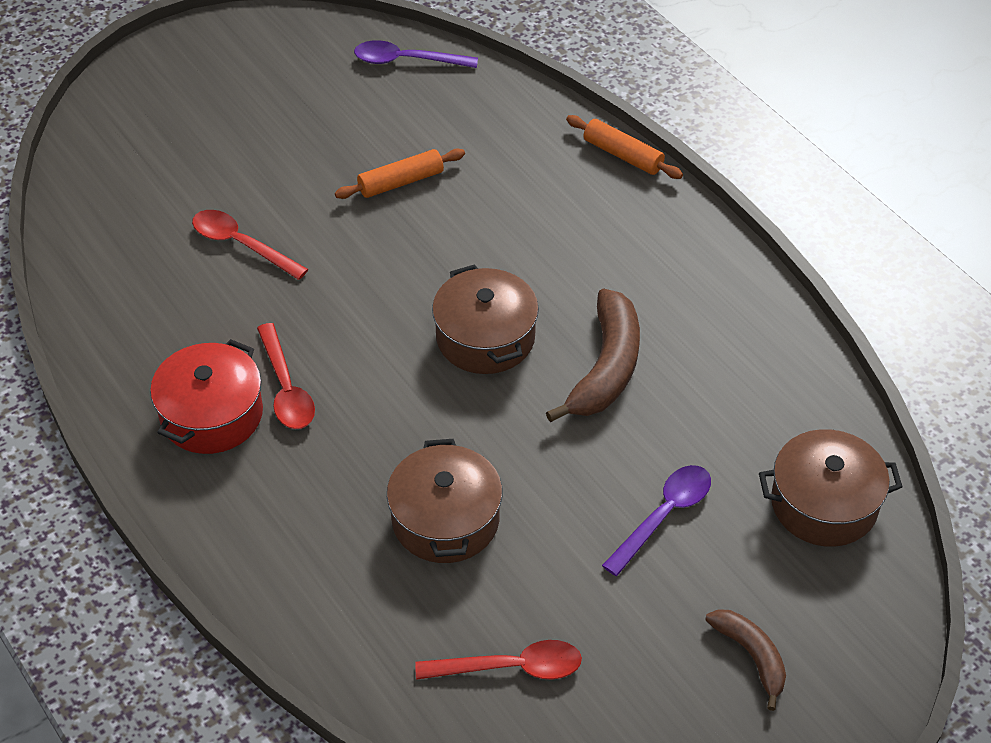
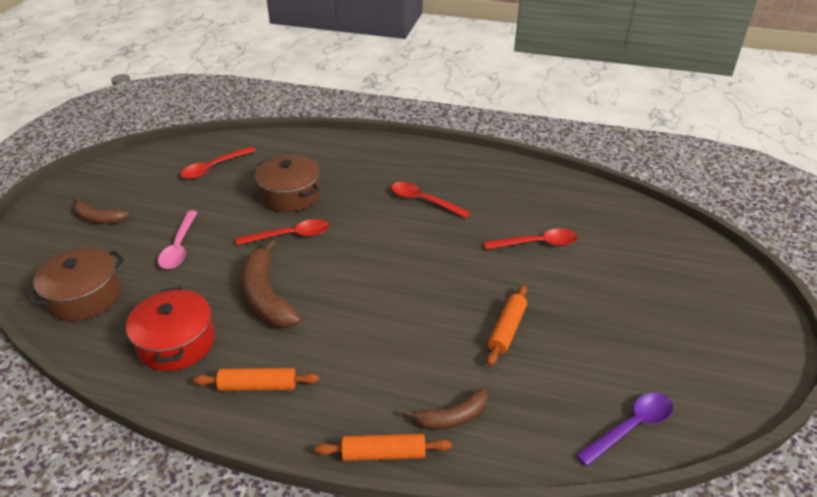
camera: 140 degrees right, 10 degrees down
(211, 414) = (442, 177): red pot -> red pot (176, 342)
(485, 337) = (352, 273): brown pot -> none
(508, 441) = (290, 236): none -> red spoon
(539, 147) = (451, 417): none -> brown banana
(664, 516) = (179, 247): purple spoon -> pink spoon
(688, 272) = (258, 386): none -> orange rolling pin

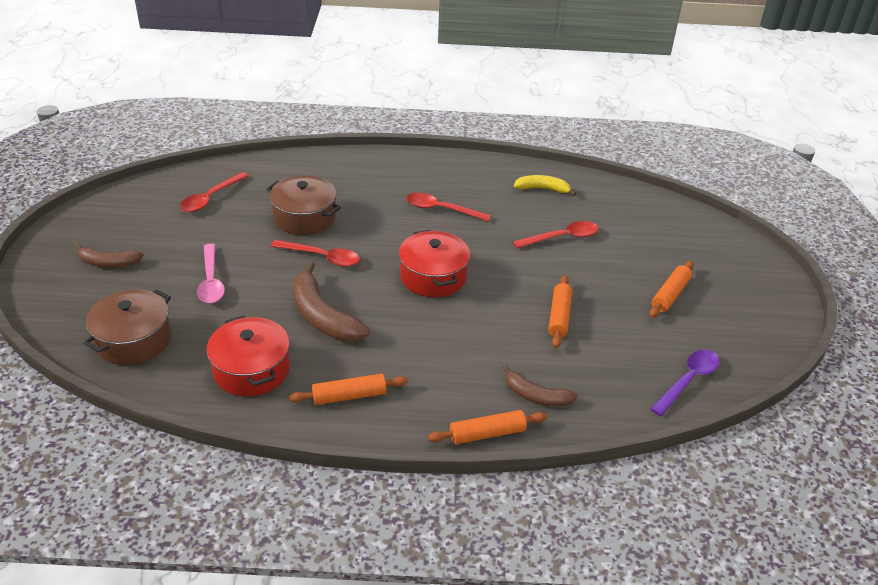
camera: 15 degrees left, 0 degrees up
(290, 236) = (321, 257): red spoon -> red spoon turned 45 degrees clockwise
(390, 269) = (433, 276): none -> red pot
(451, 417) = (536, 395): brown banana -> brown banana turned 60 degrees clockwise
(533, 191) = (543, 189): none -> yellow banana
(638, 321) = (670, 295): none -> orange rolling pin

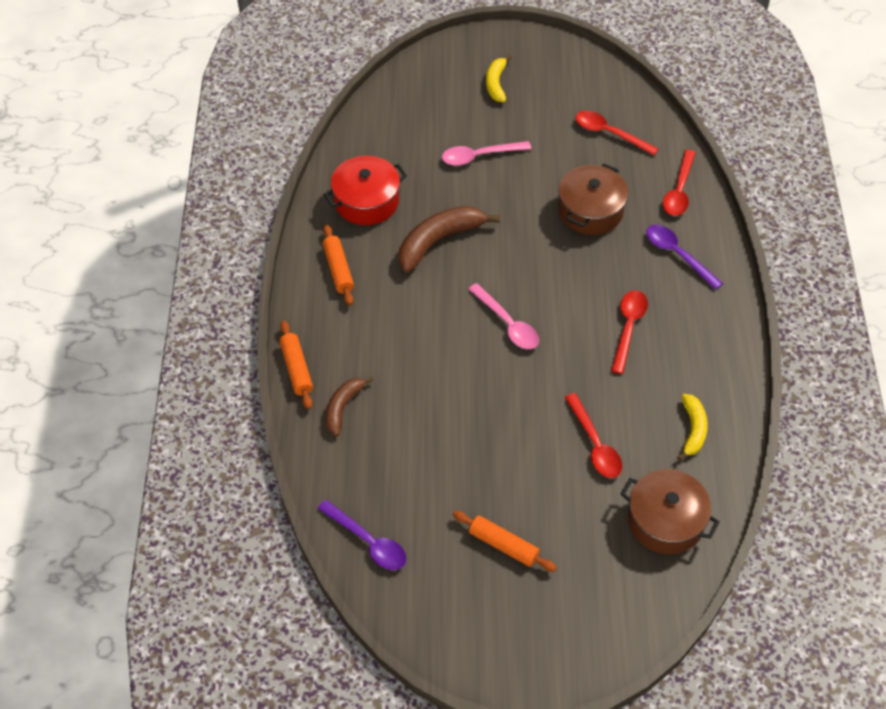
camera: 90 degrees right, 15 degrees up
(108, 263) = (496, 83): brown banana -> yellow banana
(133, 340) = (397, 121): brown pot -> brown pot (665, 521)
(321, 257) = (526, 231): red spoon -> red spoon (679, 190)
(365, 177) = (677, 255): none -> purple spoon
(433, 276) = (507, 324): red pot -> pink spoon
(559, 317) = (456, 433): orange rolling pin -> none

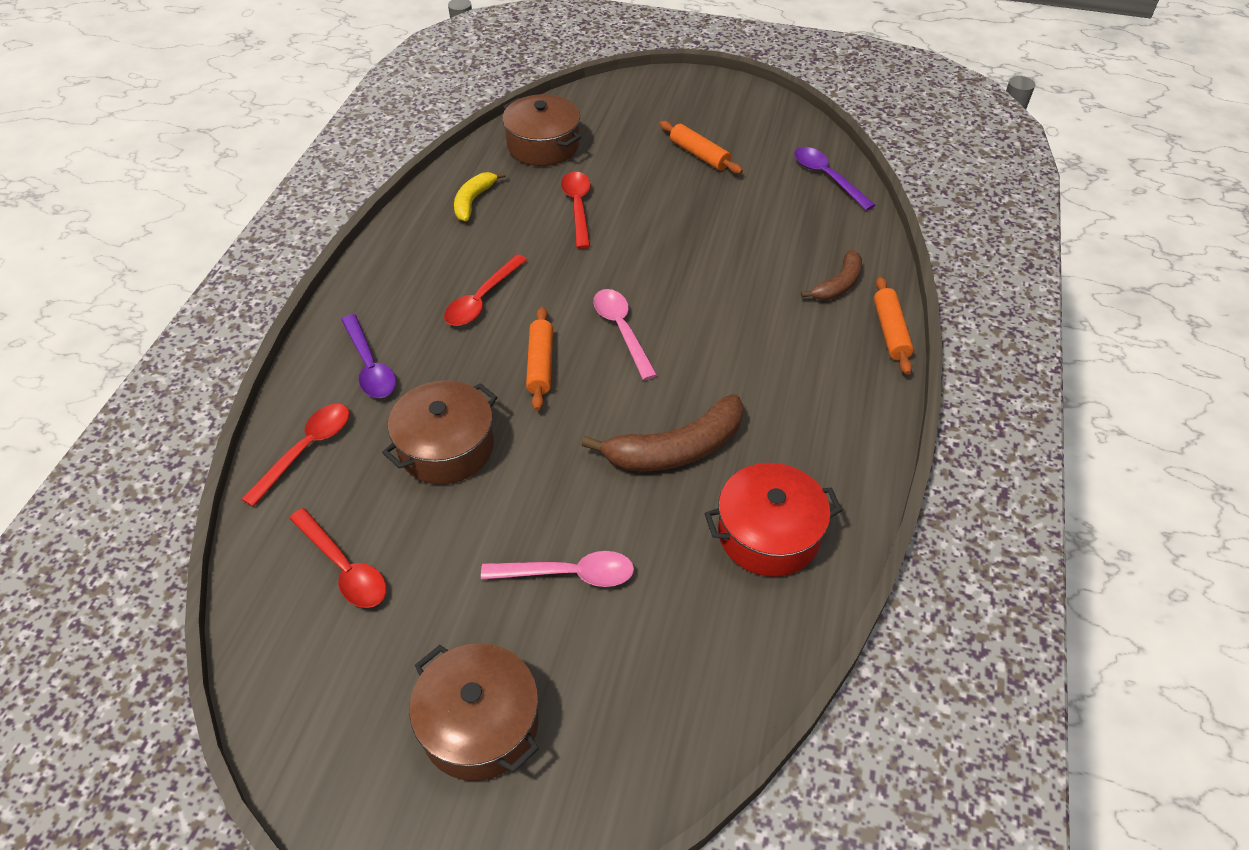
camera: 165 degrees left, 5 degrees down
(338, 269) = (825, 439): orange rolling pin -> orange rolling pin (540, 364)
(496, 83) = (480, 724): yellow banana -> brown pot

